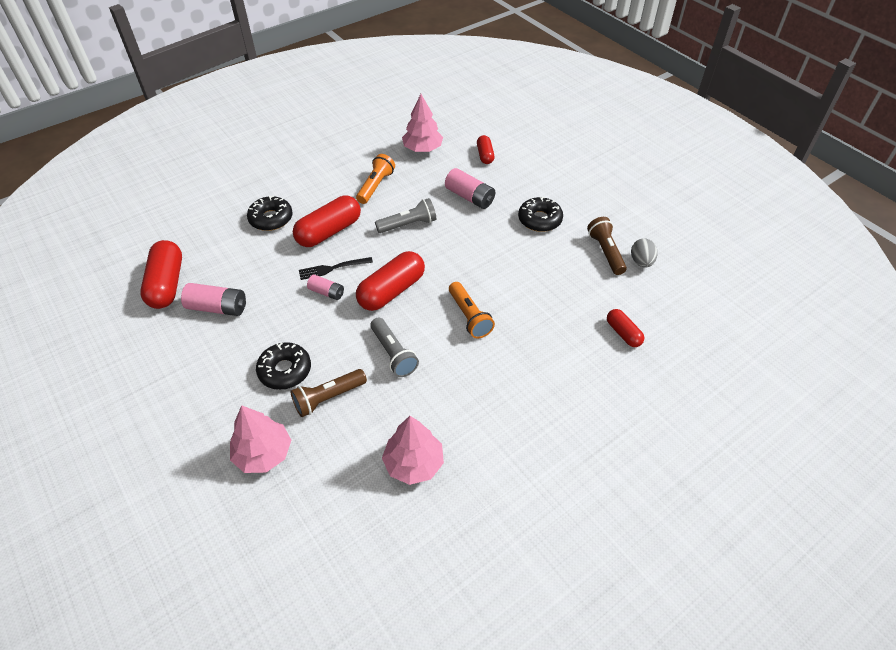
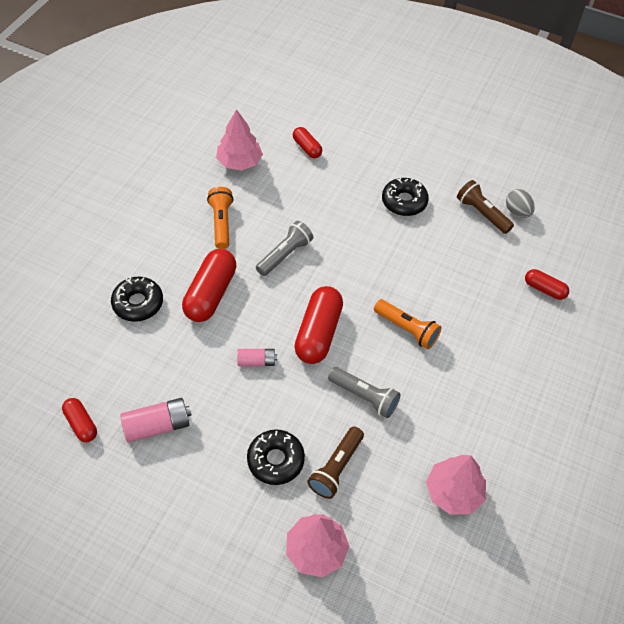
camera: 30 degrees left, 5 degrees up
(167, 284) = (81, 424): red capsule -> red capsule, size x0.55
(332, 268) = (243, 333): black fork -> none
(470, 197) = (323, 201): pink battery -> none

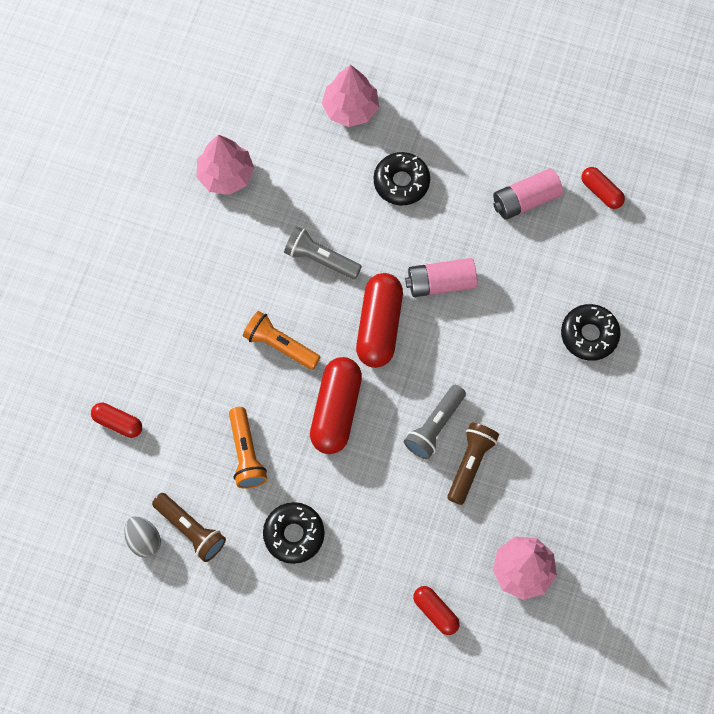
camera: 175 degrees right, 15 degrees up
(210, 294) = (510, 359): red capsule -> red capsule (336, 410)
(221, 223) = (522, 462): orange flashlight -> orange flashlight (246, 453)
(256, 361) = (440, 283): pink battery -> pink battery, size x1.61
(336, 468) = (341, 183): brown flashlight -> brown flashlight (470, 464)

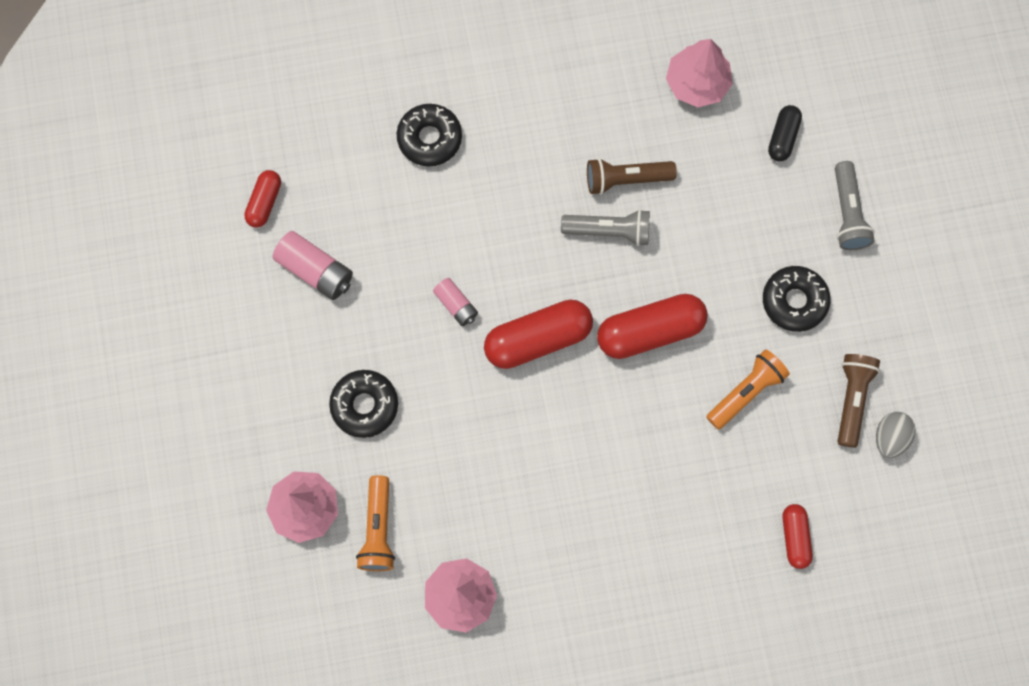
camera: 120 degrees left, 5 degrees up
(280, 345) = (616, 424): orange flashlight -> orange flashlight (378, 529)
(320, 259) = (499, 438): grey flashlight -> grey flashlight (847, 213)
(435, 612) = (783, 137): red capsule -> black capsule
(440, 283) = (456, 305): pink battery -> pink battery, size x0.62

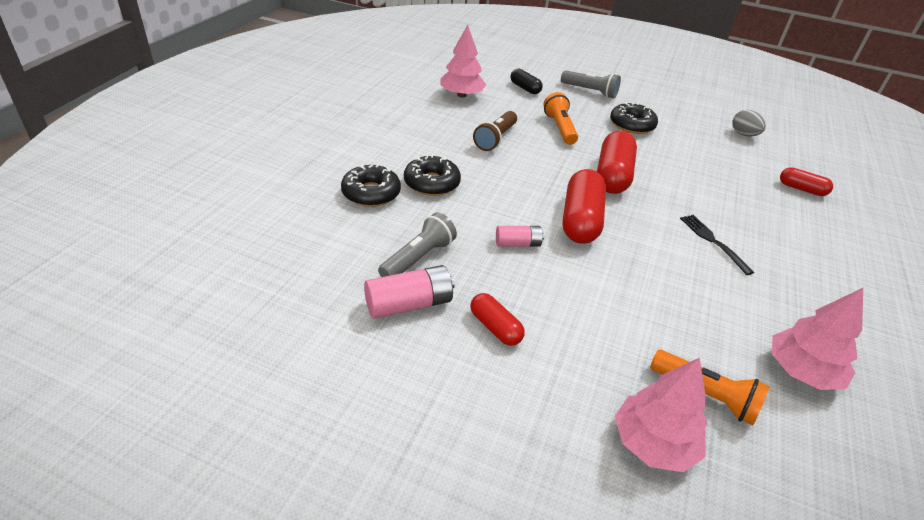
camera: 60 degrees left, 35 degrees down
(264, 202) = (309, 302): red capsule -> red capsule (495, 327)
(364, 405) = (567, 339): black donut -> black donut (431, 183)
(601, 473) = (712, 241): none -> black fork
(609, 231) = (525, 159): grey flashlight -> grey flashlight (418, 258)
(746, 392) = (683, 163): orange flashlight -> orange flashlight (560, 128)
(852, 399) = (711, 135): brown flashlight -> none

